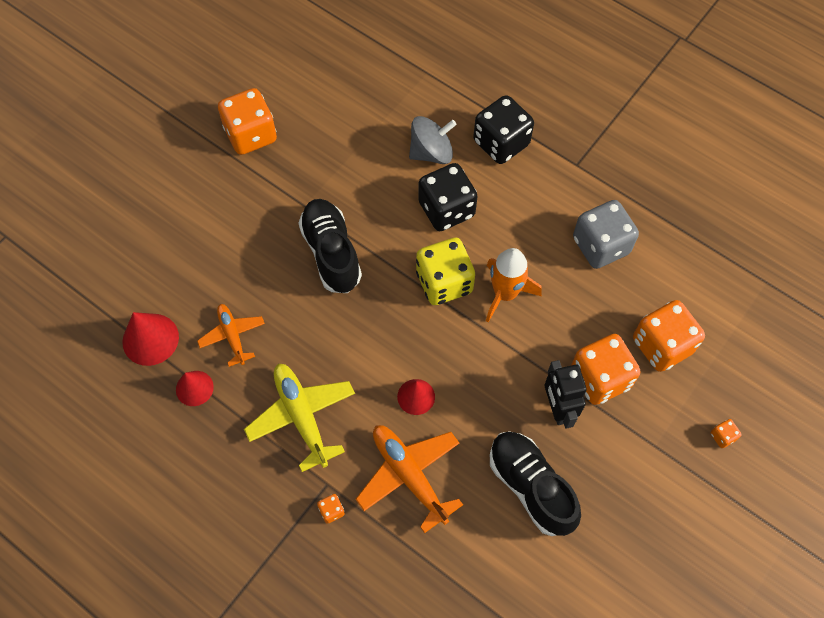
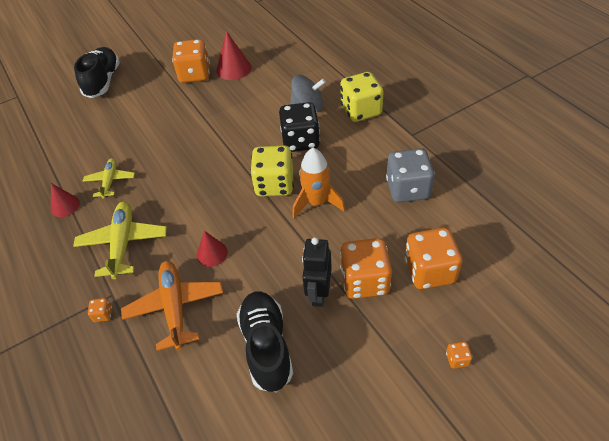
camera: 25 degrees right, 15 degrees down
(150, 339) = (58, 170): red cone -> red cone (233, 69)
(232, 336) = (110, 181): orange plane -> yellow plane
(331, 253) = (206, 149): black shoe -> black shoe (103, 81)
(501, 143) = (361, 111): black dice -> yellow dice

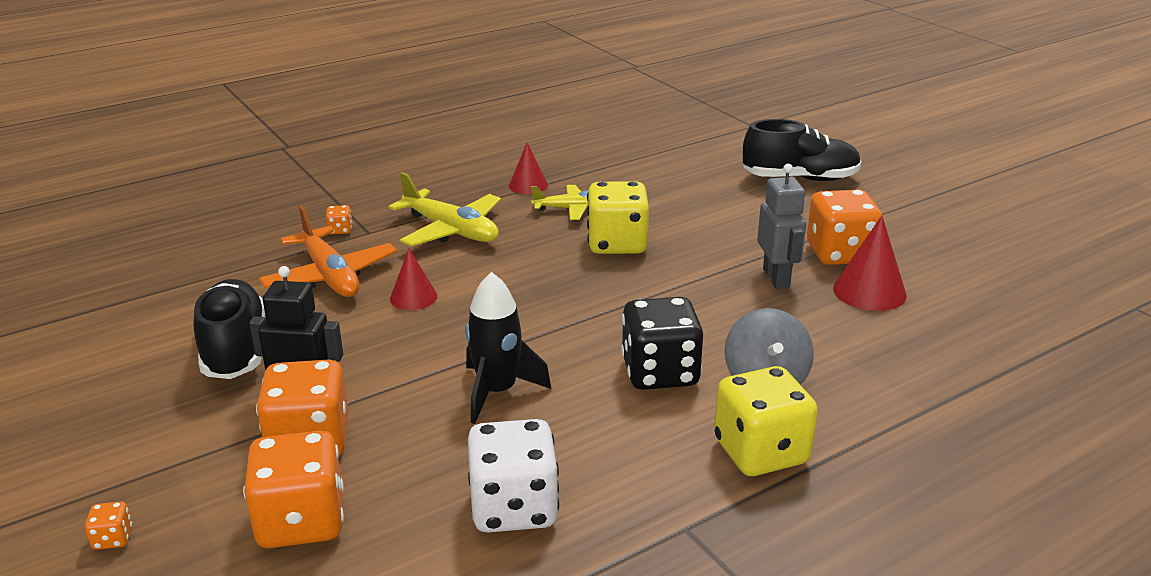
camera: 85 degrees right, 20 degrees down
(123, 243) = (451, 230): yellow plane -> yellow plane turned 45 degrees clockwise
(175, 307) = (330, 276): orange plane -> orange plane turned 75 degrees clockwise
(215, 97) = (776, 278): none -> grey robot
(266, 346) = (234, 349): black shoe -> black shoe turned 90 degrees counterclockwise
(274, 184) = (547, 347): yellow dice -> yellow dice (617, 244)
(316, 202) = (497, 392): orange rocket -> black rocket
(408, 189) = (514, 508): grey dice -> white dice

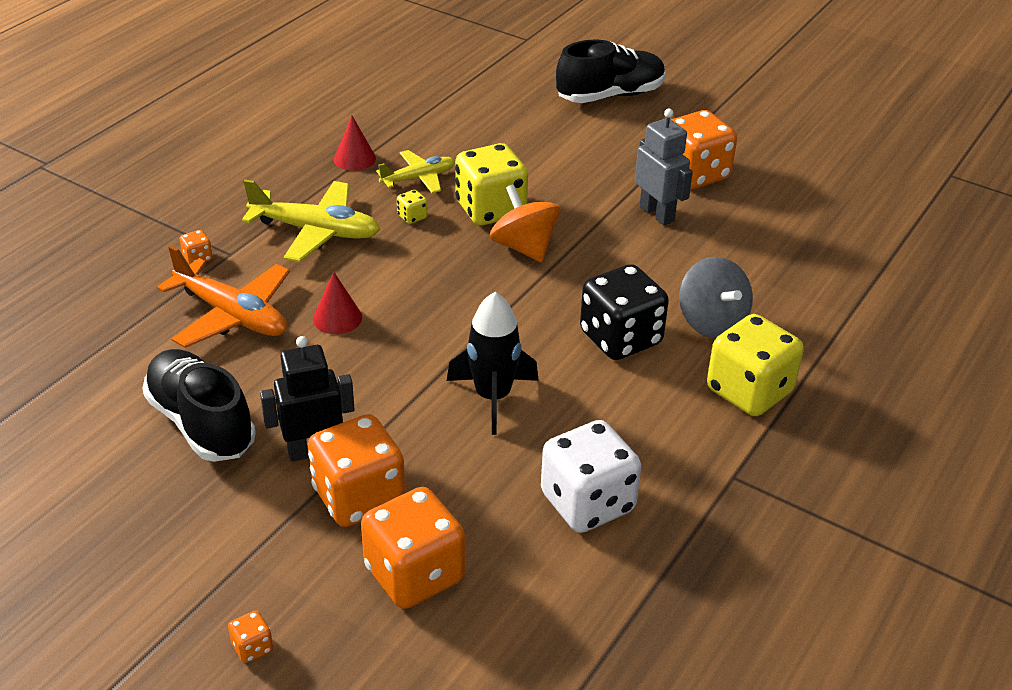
camera: 25 degrees left, 10 degrees up
(542, 236) = (412, 217): none -> yellow dice
(624, 279) = (524, 247): none -> orange spinning top
(869, 291) = (742, 209): red cone -> none

